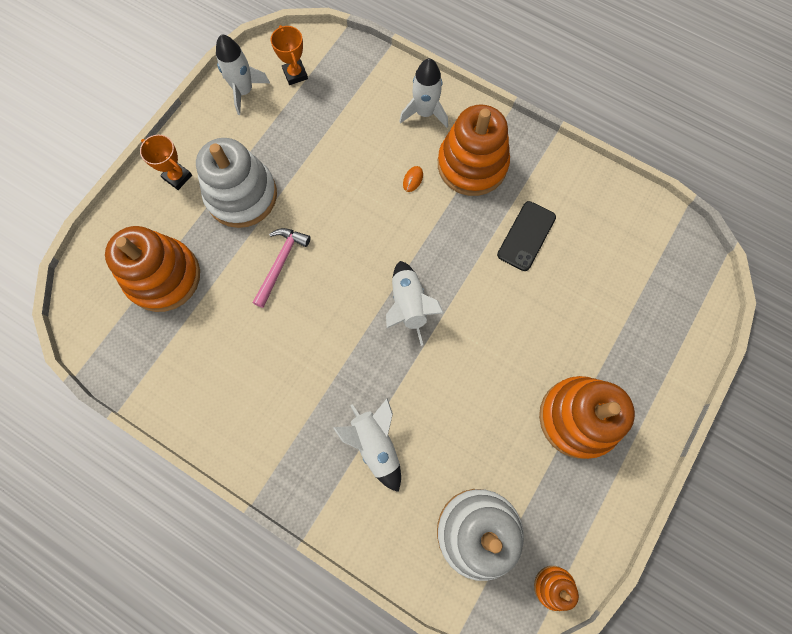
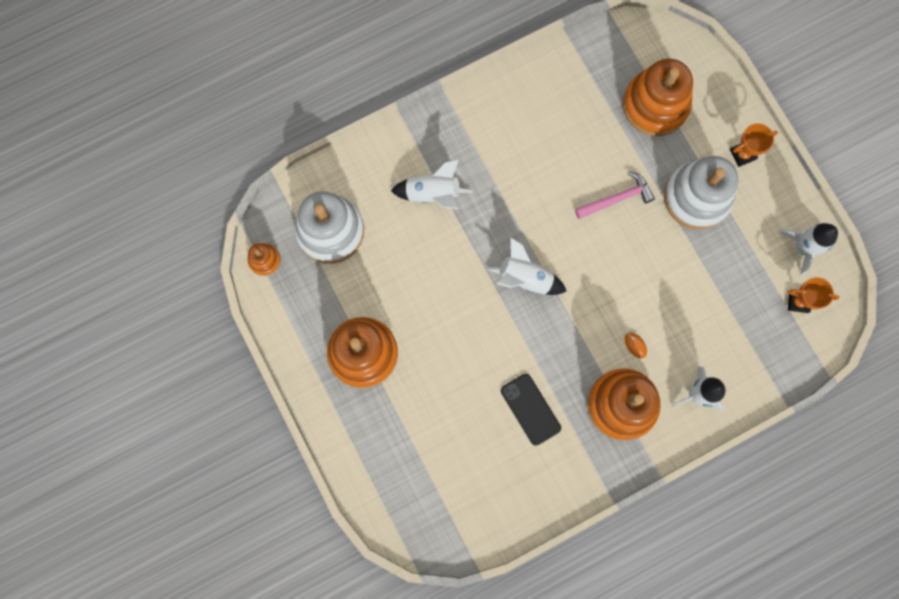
camera: 120 degrees right, 5 degrees up
(281, 263) = (617, 198): pink hammer -> pink hammer turned 75 degrees counterclockwise

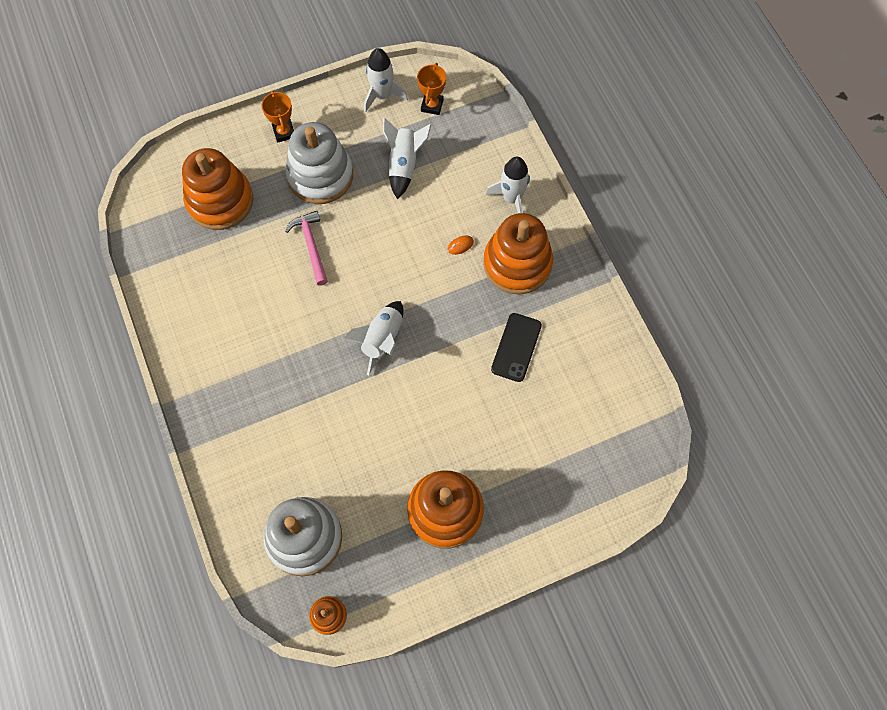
camera: 85 degrees left, 10 degrees down
(432, 194) = (279, 424): white rocket -> white rocket (404, 165)
(530, 409) = (516, 347): black phone -> black phone turned 45 degrees counterclockwise

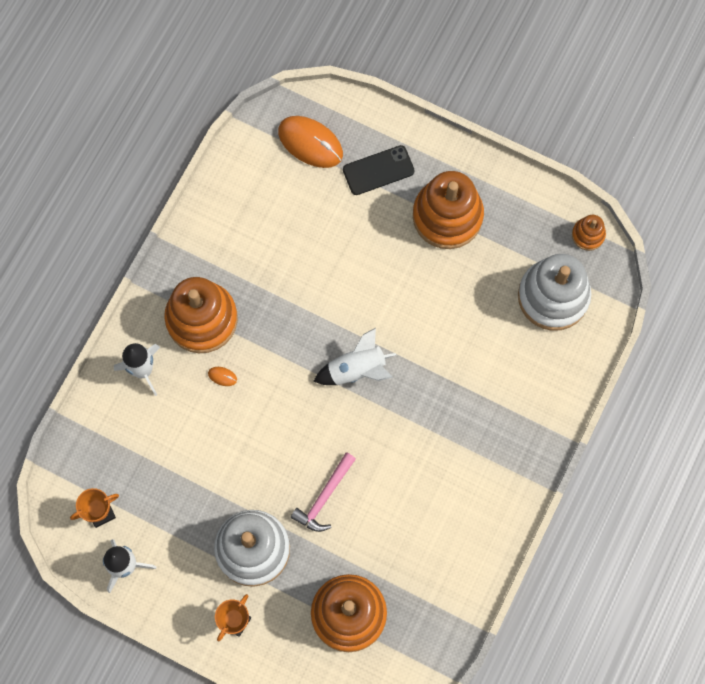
camera: 130 degrees left, 5 degrees up
(404, 165) = (183, 486): white rocket -> none
(516, 347) = (276, 264): black phone -> black phone (378, 170)
(601, 453) = (310, 143): none -> orange mouse

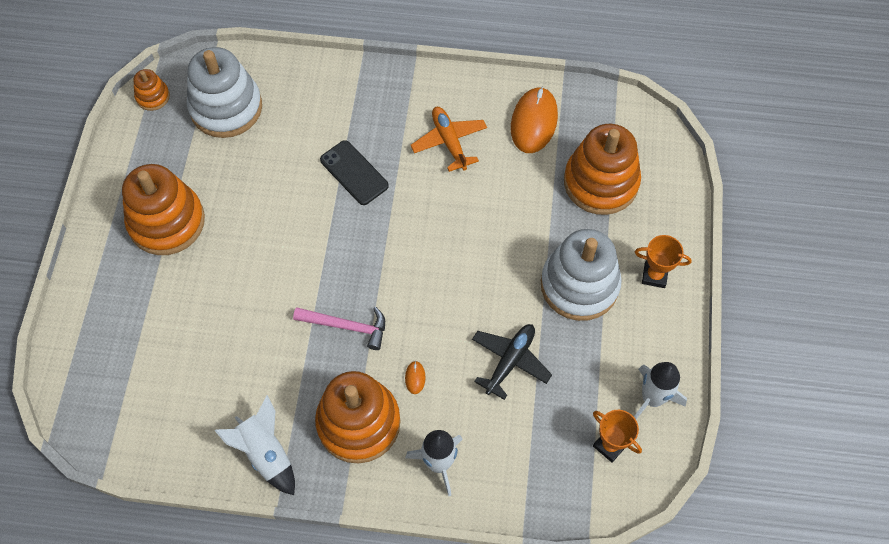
camera: 110 degrees left, 10 degrees down
(206, 460) = (510, 361): none -> black plane
(310, 143) = (115, 383): orange mouse -> orange mouse (534, 122)
(324, 497) = (501, 239): pink hammer -> pink hammer (347, 326)
(357, 370) = (361, 252): white rocket -> white rocket (266, 453)
(378, 170) = (131, 303): black phone -> black phone (354, 173)
(443, 488) = (449, 142): none -> orange plane

